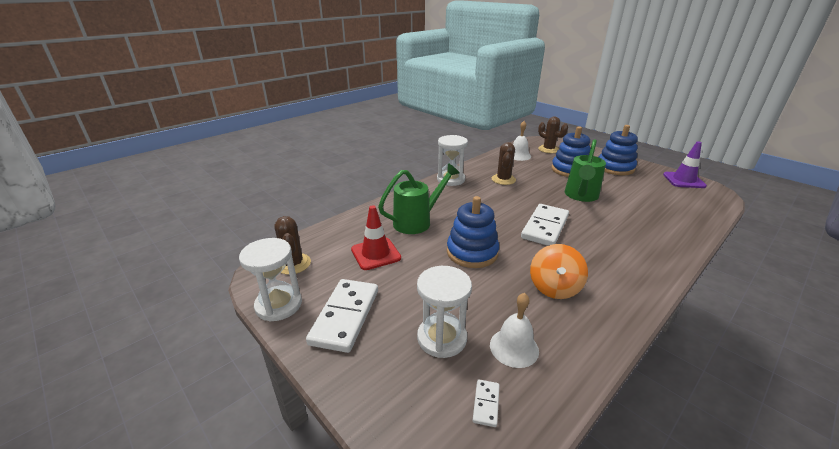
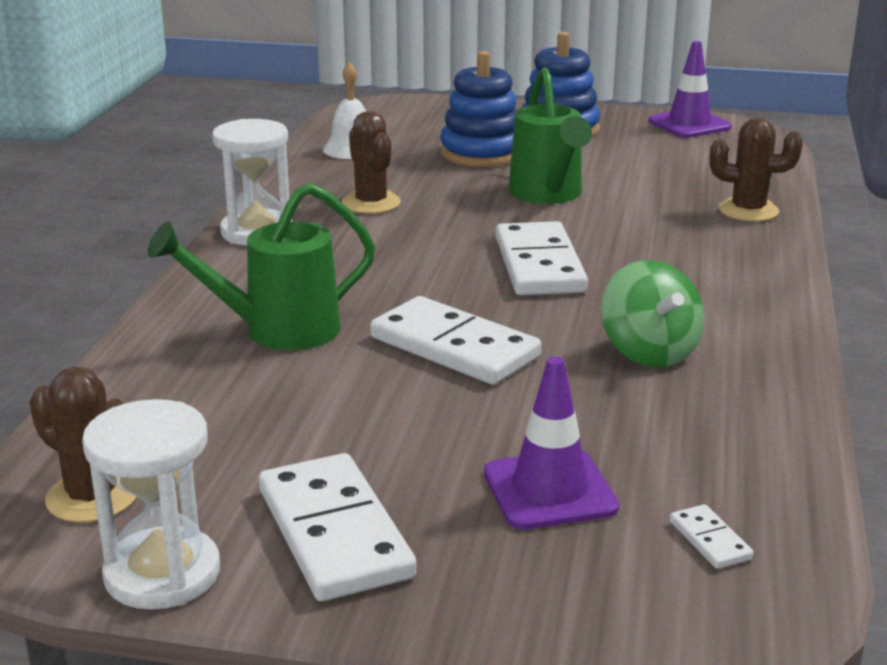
camera: 35 degrees left, 5 degrees down
(375, 254) = (261, 414): red traffic cone -> none
(417, 222) = (279, 331): green watering can -> green watering can turned 135 degrees counterclockwise
(442, 338) = (549, 490): white hourglass -> purple traffic cone
(472, 252) = (454, 347): blue stacking toy -> white domino
(514, 347) = (674, 455): white bell -> none
(548, 149) = (401, 123): brown cactus -> brown cactus (748, 211)
(554, 287) = (649, 352): orange spinning top -> green spinning top

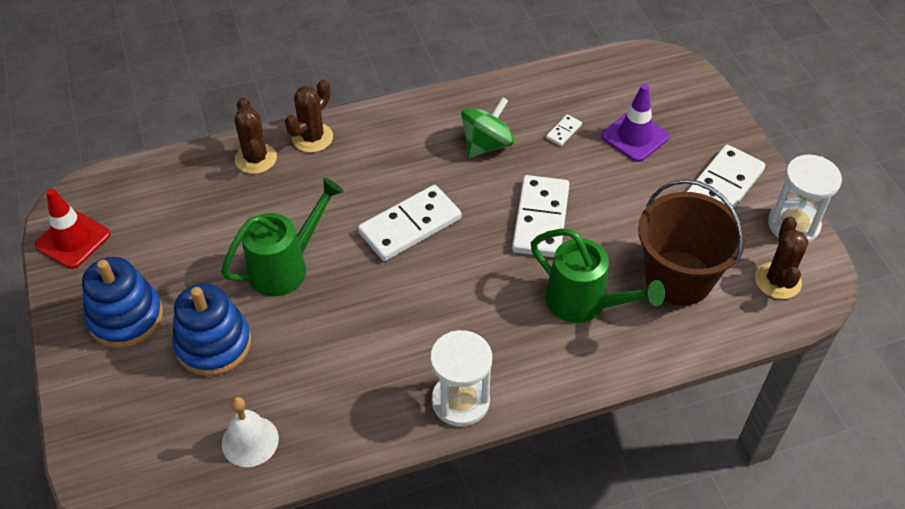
camera: 120 degrees left, 25 degrees up
(220, 412) = (678, 278): none -> brown bucket
(371, 203) = (364, 362): brown cactus -> brown cactus (312, 138)
(689, 124) = (73, 240): purple traffic cone -> red traffic cone
(710, 540) = (626, 83): white domino -> white domino (563, 131)

